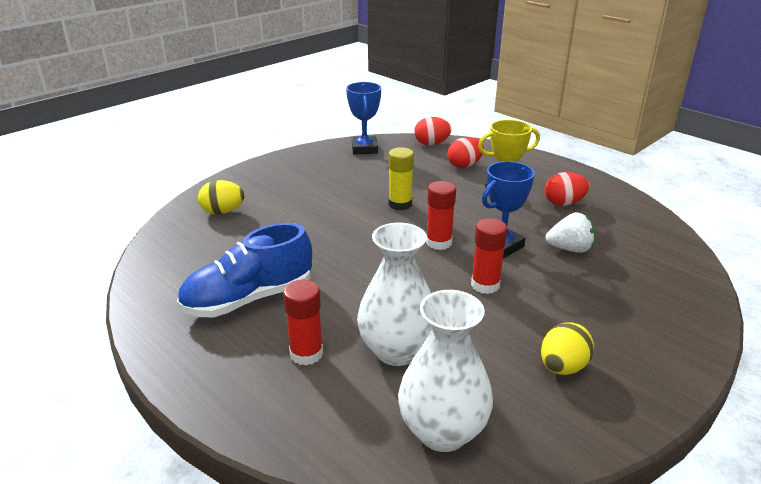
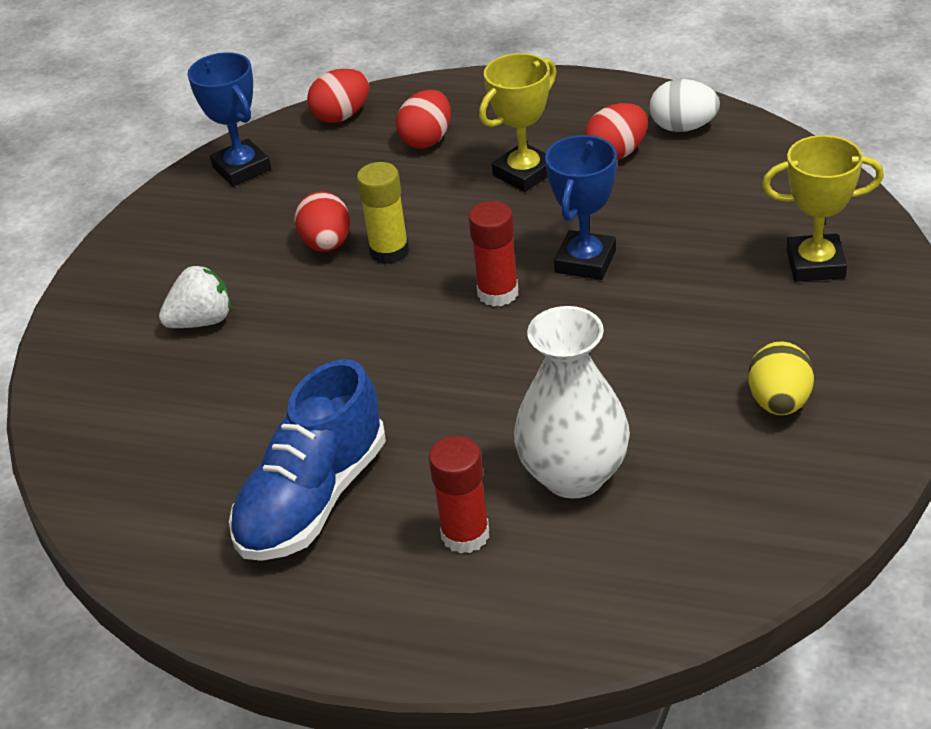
camera: 25 degrees left, 10 degrees up
(223, 212) = (125, 381): yellow egg -> none
(372, 191) = (327, 244): none -> red egg
(442, 431) = (706, 546): white vase -> none
(485, 285) = (609, 332): red glue stick -> none
(569, 249) = (675, 228): white strawberry -> white strawberry (202, 321)
(614, 204) = (683, 127): none -> white egg
(648, 299) = (815, 264): none -> yellow trophy

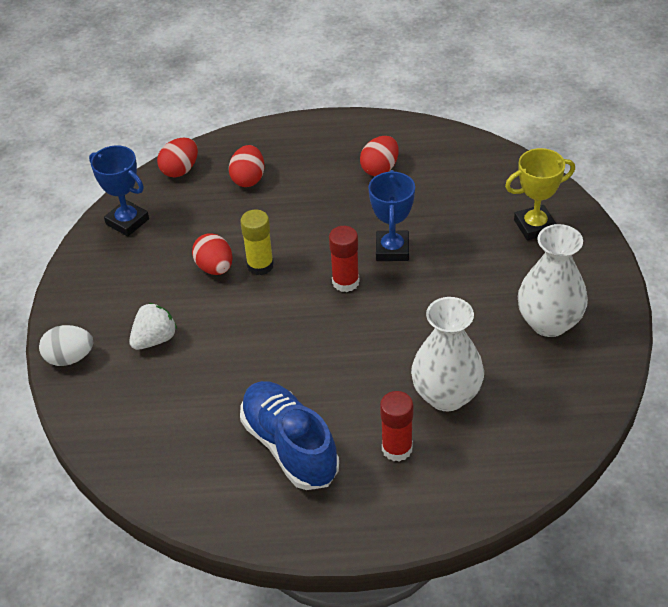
camera: 20 degrees left, 5 degrees up
(313, 499) = (290, 447): blue shoe -> blue shoe turned 135 degrees clockwise
(524, 173) = (325, 193): yellow trophy -> none
(683, 127) = (415, 143): white egg -> white egg (70, 358)
(779, 402) = (549, 322): yellow egg -> white vase

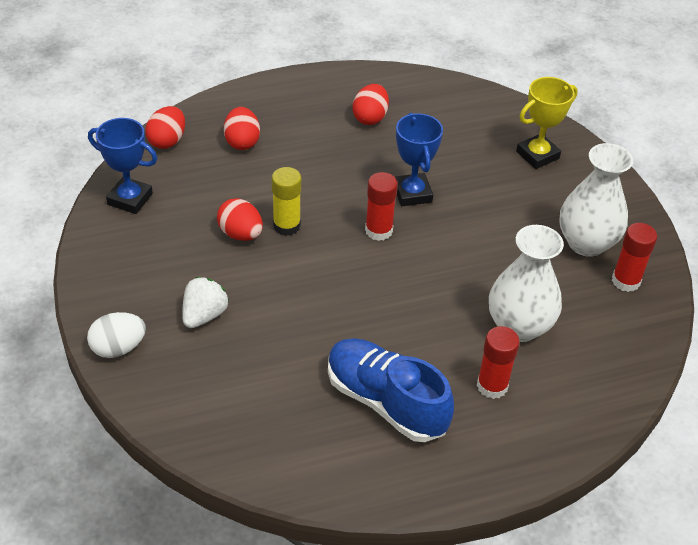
camera: 20 degrees left, 0 degrees up
(574, 367) = (626, 281): none -> red glue stick

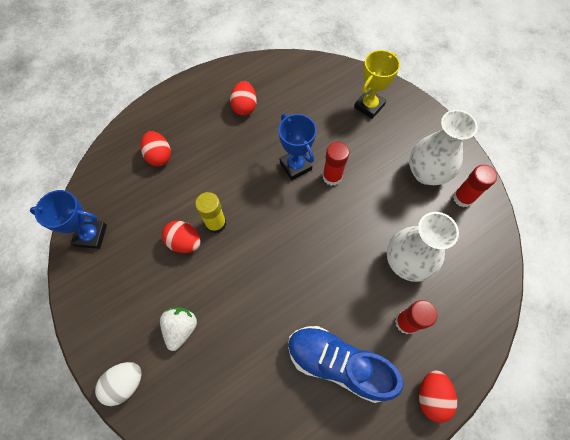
camera: 15 degrees left, 20 degrees up
(167, 141) = (103, 172): red egg -> red egg (431, 396)
(378, 230) = (283, 207): red glue stick -> red glue stick (332, 176)

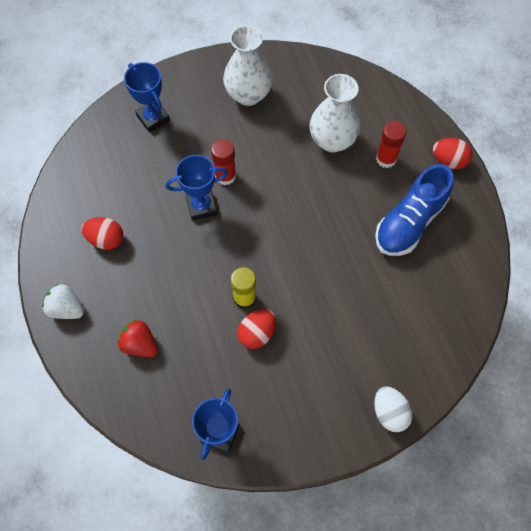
camera: 75 degrees left, 0 degrees up
(159, 156) = (140, 344): red egg -> red strawberry
(181, 328) = (348, 351): white strawberry -> white strawberry (66, 308)
(369, 106) = (153, 118): yellow trophy -> blue trophy
(463, 198) = (283, 75): red glue stick -> none

